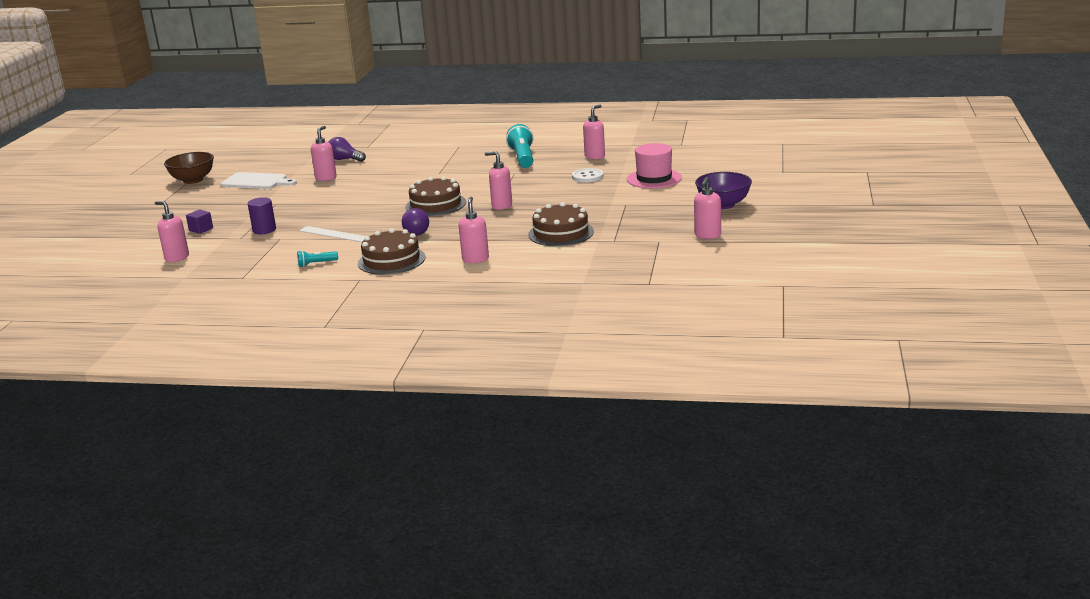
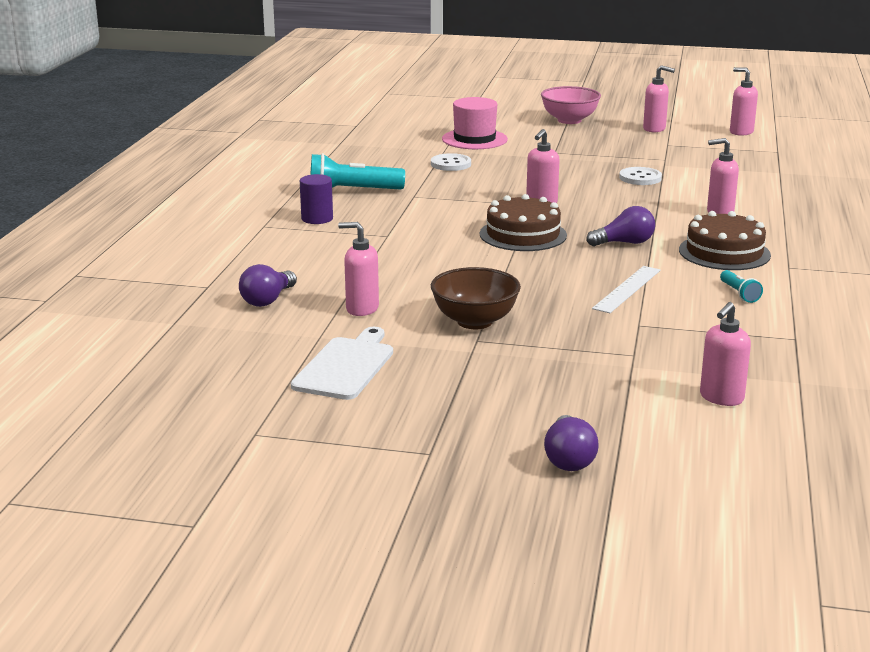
camera: 90 degrees left, 0 degrees up
(136, 228) = (569, 459): none -> purple light bulb
(193, 180) = (295, 434): brown bowl -> brown bowl (475, 321)
(201, 229) = (589, 392): purple cube -> none
(264, 230) = (601, 339): purple cylinder -> purple cylinder (317, 219)
(561, 233) = (640, 178): brown cake -> white button
(595, 156) = (373, 159): pink soap dispenser -> pink soap dispenser (741, 132)
(723, 205) = (569, 120): purple bowl -> pink bowl

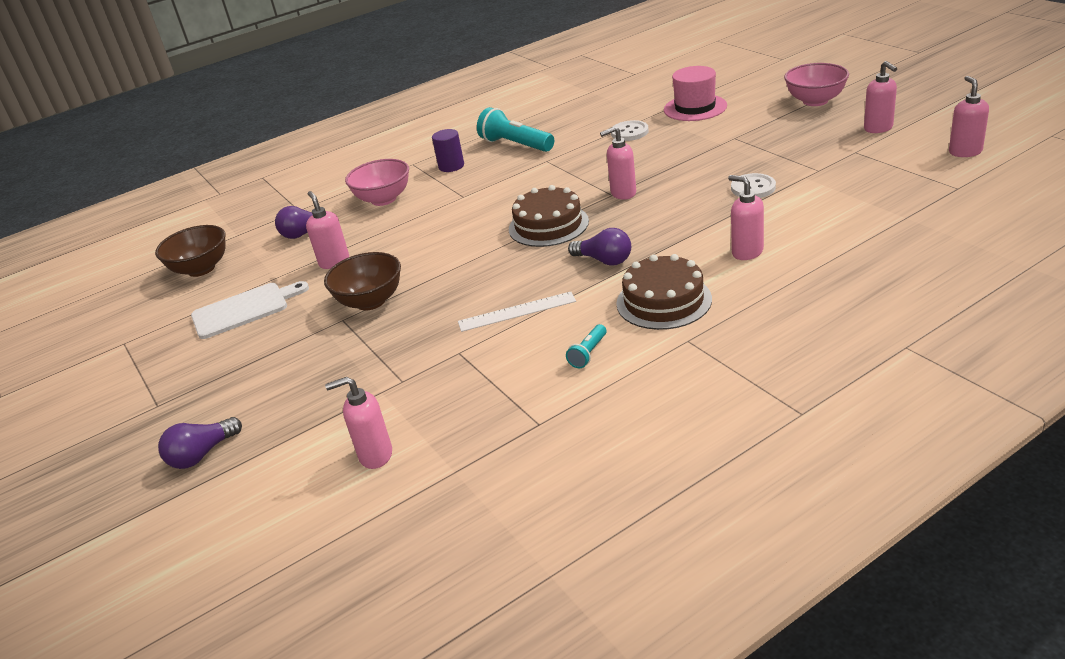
camera: 50 degrees right, 10 degrees up
(199, 357) = (201, 269): none -> brown bowl
(299, 256) = (383, 199): none -> pink bowl

